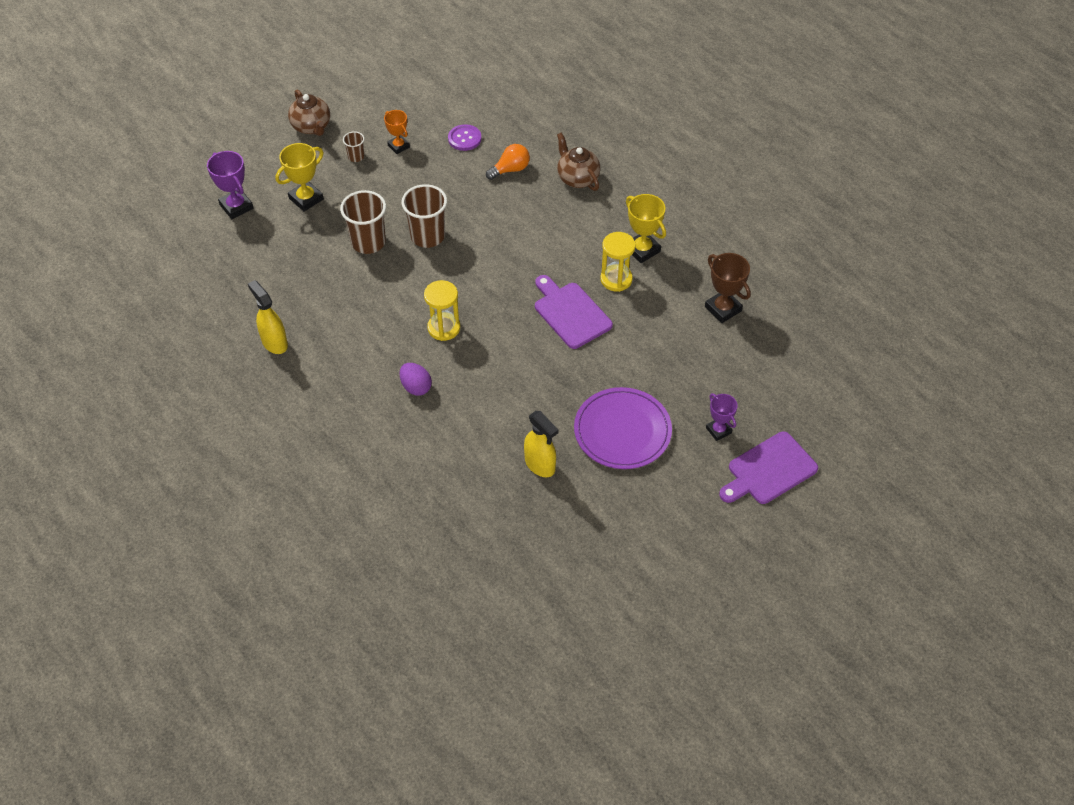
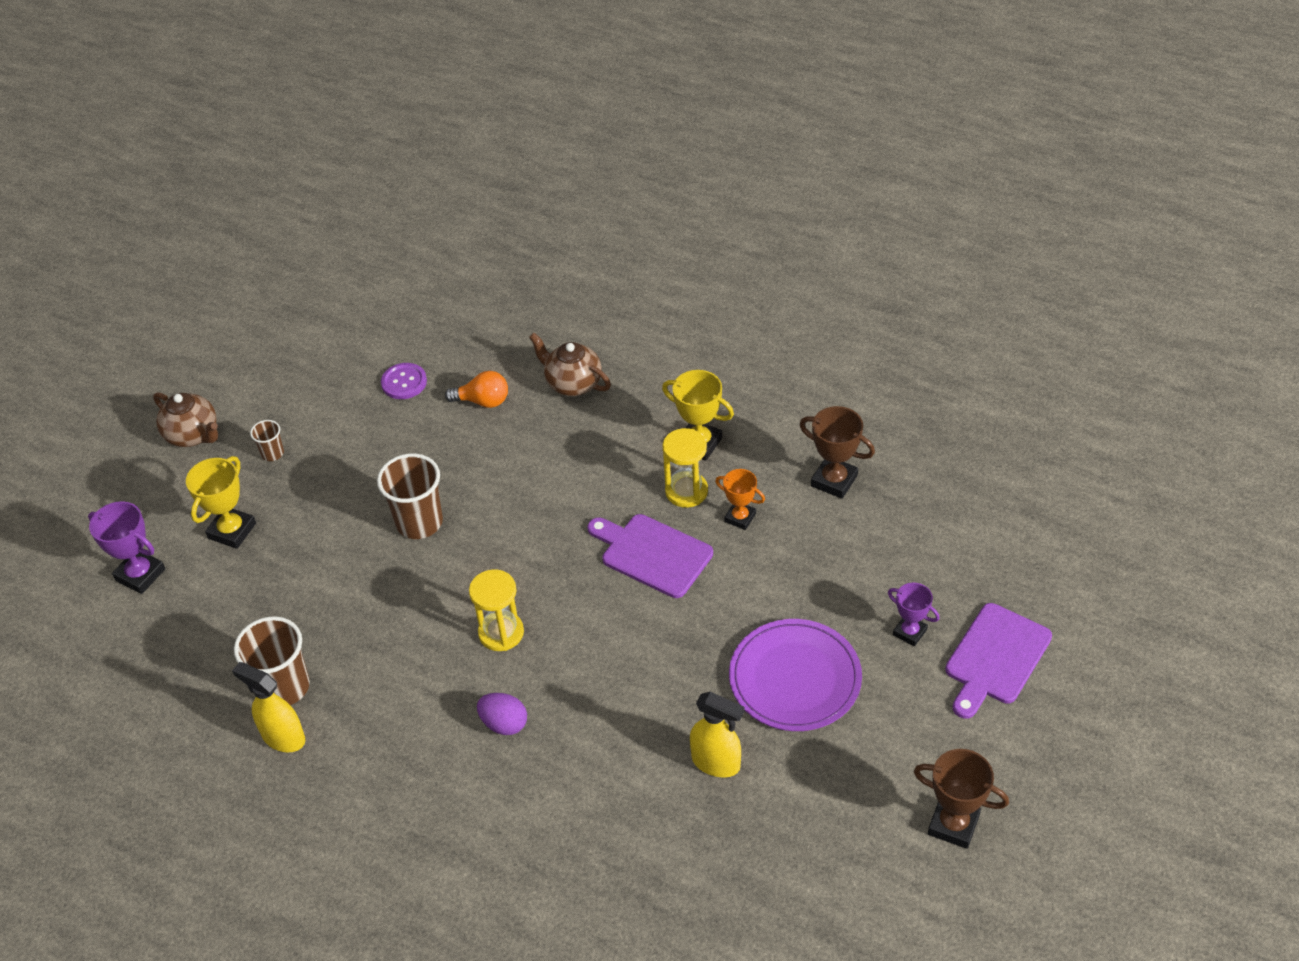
camera: 20 degrees left, 5 degrees down
(368, 242) = (345, 558): brown cup -> brown cup (284, 687)
(398, 146) = (322, 421): orange trophy -> orange trophy (740, 517)
(510, 169) = (483, 401): orange light bulb -> orange light bulb turned 60 degrees clockwise
(677, 567) = (953, 824): none -> brown trophy

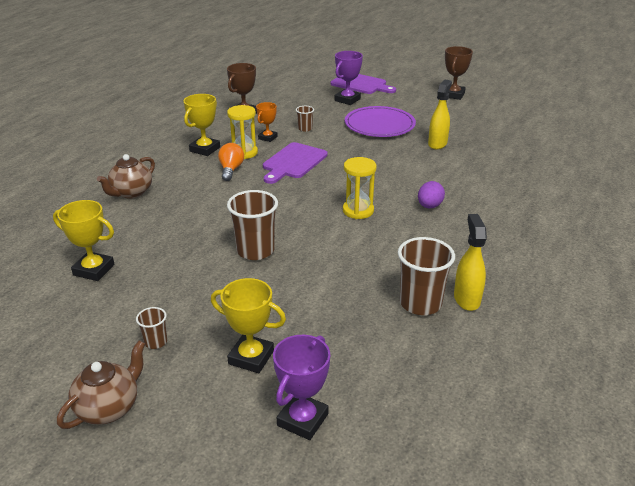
camera: 95 degrees left, 15 degrees down
(283, 737) = (466, 299): yellow spray bottle -> yellow spray bottle turned 150 degrees clockwise
(404, 382) = (94, 270): purple button -> yellow trophy
(483, 401) = (134, 229): orange light bulb -> orange light bulb (231, 170)
(776, 567) = (305, 129): none -> brown cup
(910, 632) = (347, 100): purple trophy -> purple trophy, size x1.51

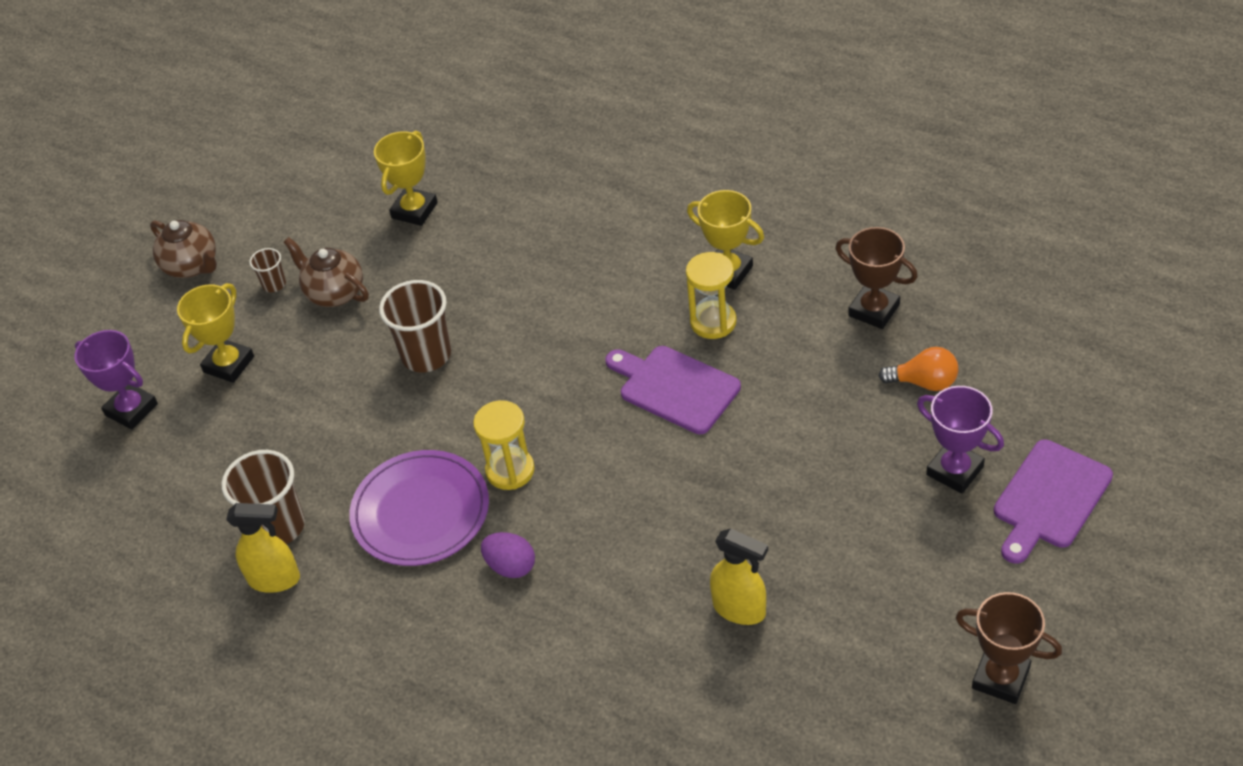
camera: 100 degrees right, 15 degrees up
(131, 193) = (593, 210): brown teapot -> brown teapot (334, 293)
(231, 170) = (654, 311): orange light bulb -> orange light bulb (924, 382)
(267, 138) = (770, 349): orange trophy -> none
(305, 129) = (808, 401): brown cup -> none
(379, 125) = (827, 519): purple plate -> purple plate (420, 511)

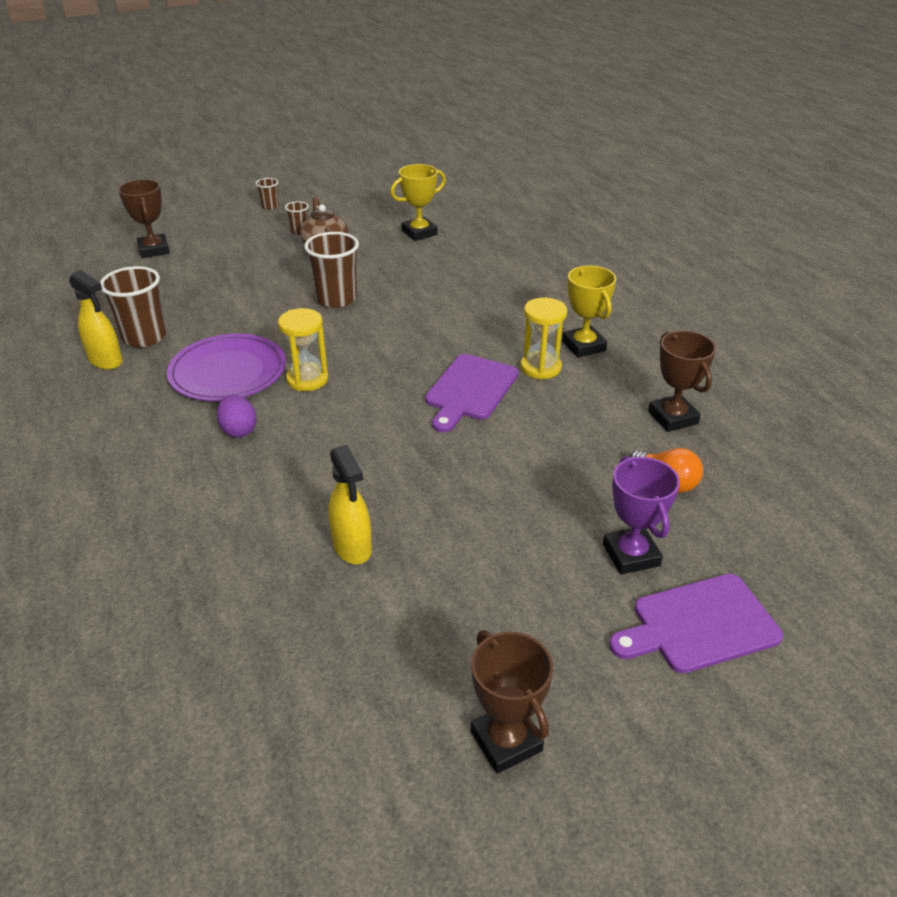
camera: 30 degrees right, 10 degrees down
(131, 409) = (154, 250): purple trophy -> brown trophy
(192, 266) = (270, 206): brown teapot -> brown cup
(229, 364) = (227, 254): yellow trophy -> none
(675, 388) = (470, 390): purple cutting board -> purple cutting board turned 135 degrees counterclockwise

